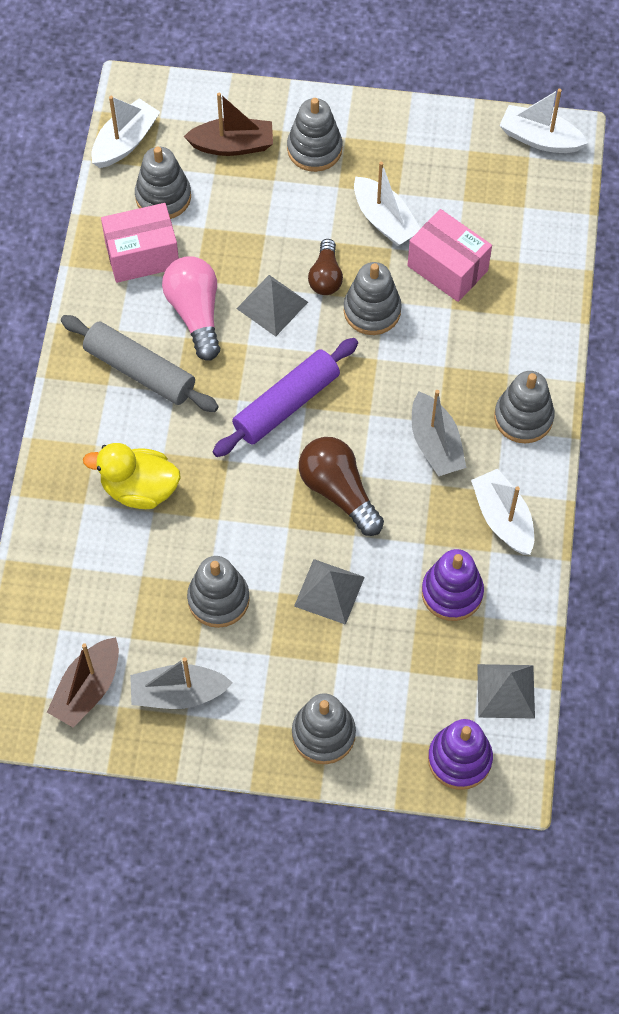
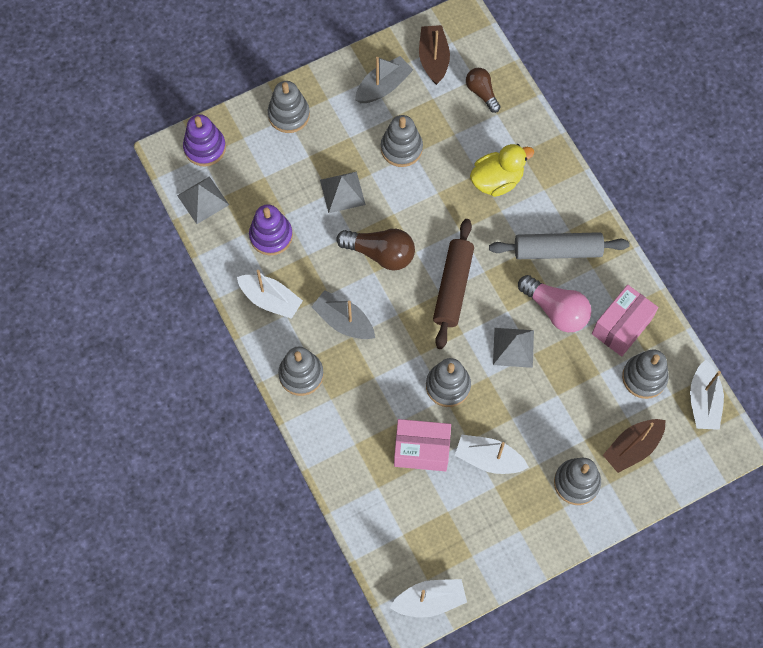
camera: 145 degrees right, 5 degrees up
(286, 404) = (453, 287): purple rolling pin -> brown rolling pin
(326, 277) = (495, 390): brown light bulb -> brown light bulb (482, 93)

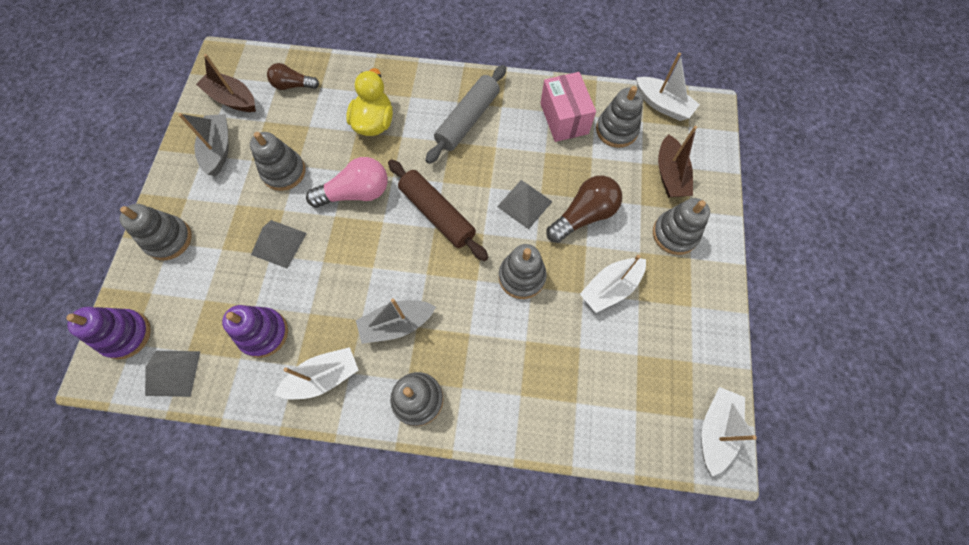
camera: 55 degrees left, 0 degrees up
(380, 253) = (360, 250): brown light bulb -> brown light bulb (584, 215)
(421, 450) = (566, 339): pink box -> none
(555, 310) = (516, 153): pink light bulb -> pink light bulb (356, 193)

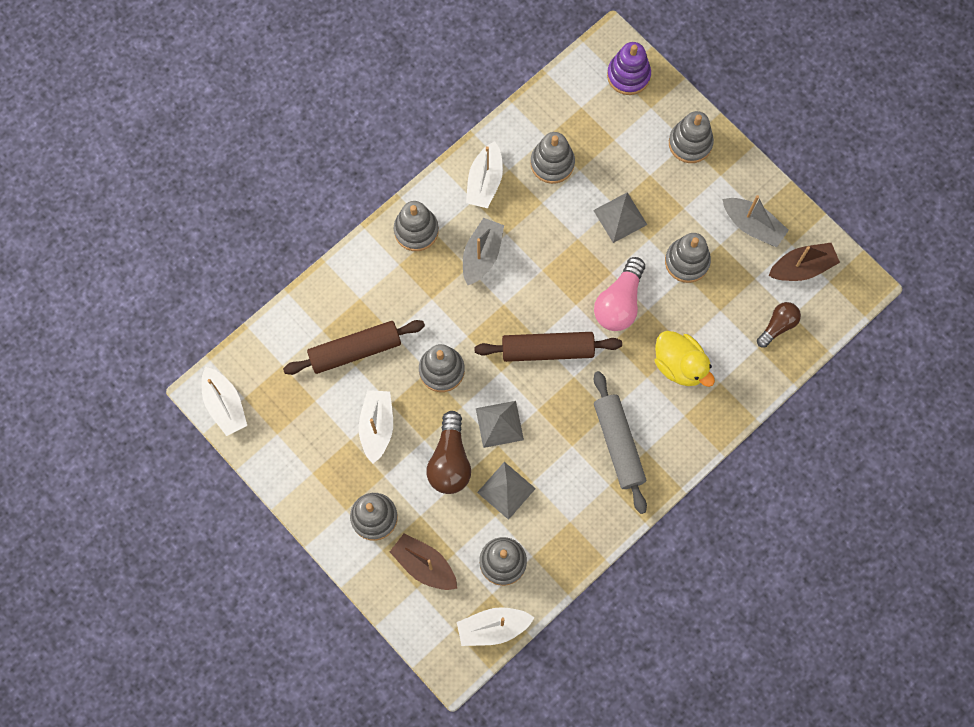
camera: 130 degrees right, 5 degrees up
(173, 373) = (571, 90): grey pyramid -> grey pyramid (506, 490)
(264, 333) = (552, 163): purple stacking toy -> grey stacking toy
(564, 118) = (552, 527): pink box -> none
(567, 359) = (355, 350): none -> brown rolling pin

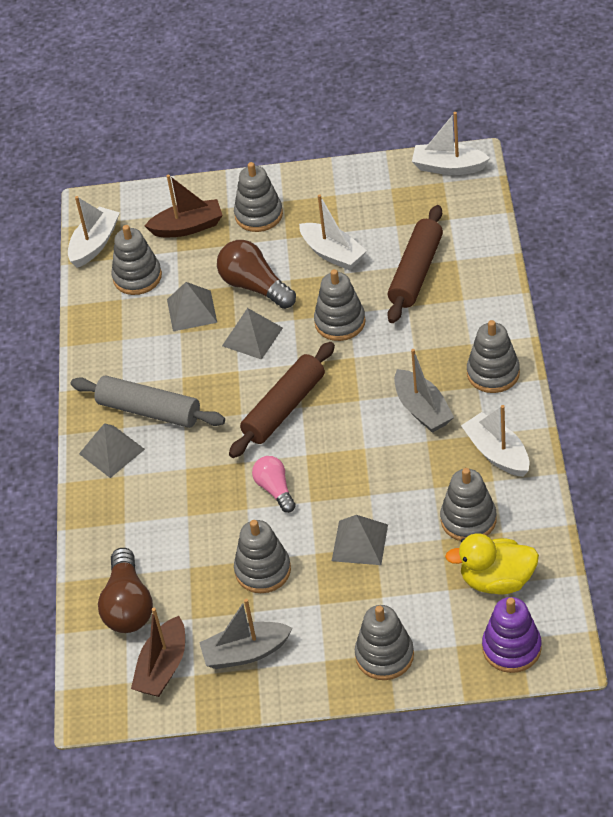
camera: 135 degrees right, 25 degrees down
(619, 302) = (275, 489): pink light bulb -> pink light bulb, size x0.64
(671, 441) = (111, 451): none -> grey pyramid
(680, 365) = (171, 500): yellow duck -> yellow duck (497, 580)
(778, 326) = (128, 605): brown light bulb -> brown light bulb, size x1.57

